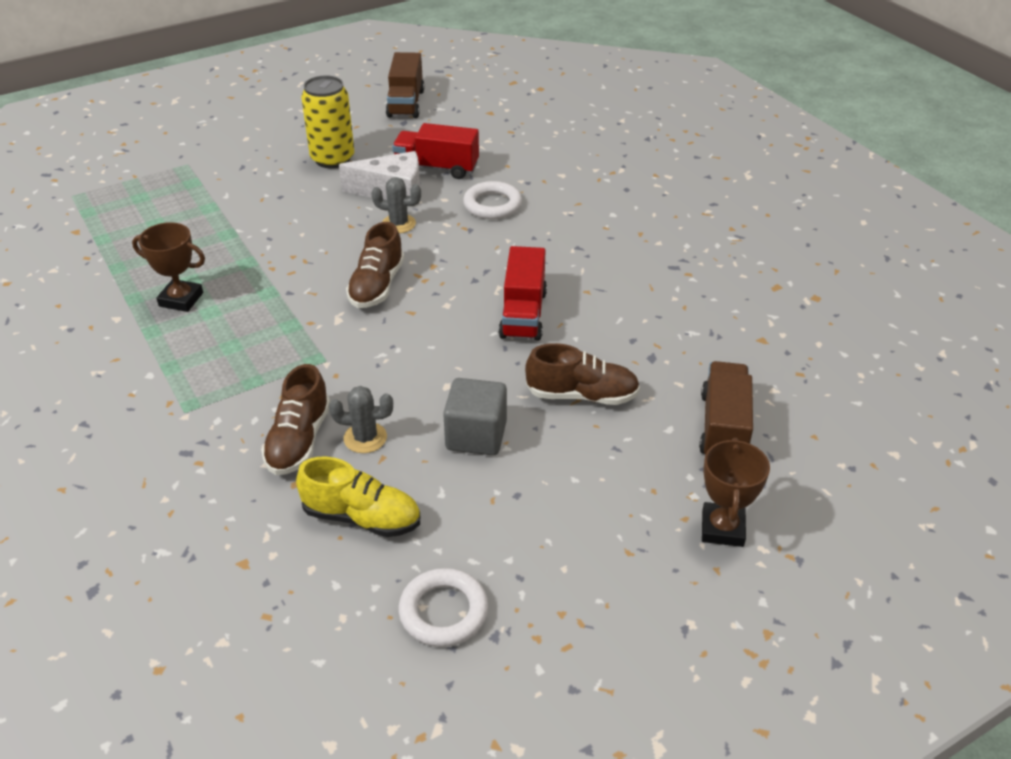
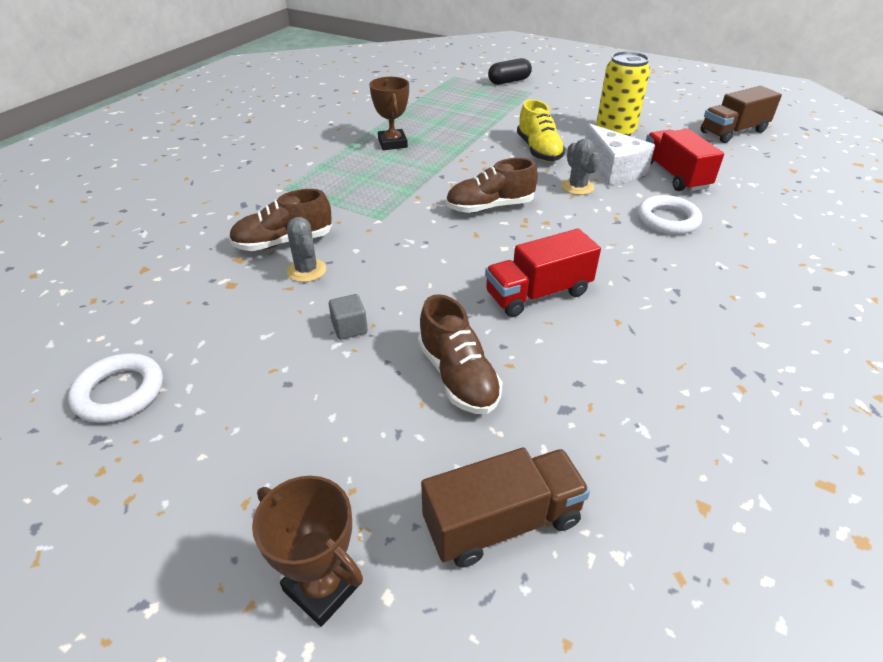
camera: 60 degrees right, 0 degrees up
(142, 166) = (509, 81): none -> black capsule
(362, 517) = (214, 304): yellow shoe -> yellow shoe (539, 150)
(476, 436) = (349, 328): grey cube -> grey cube, size x0.56
(722, 528) = (322, 586): brown trophy -> brown trophy turned 60 degrees clockwise

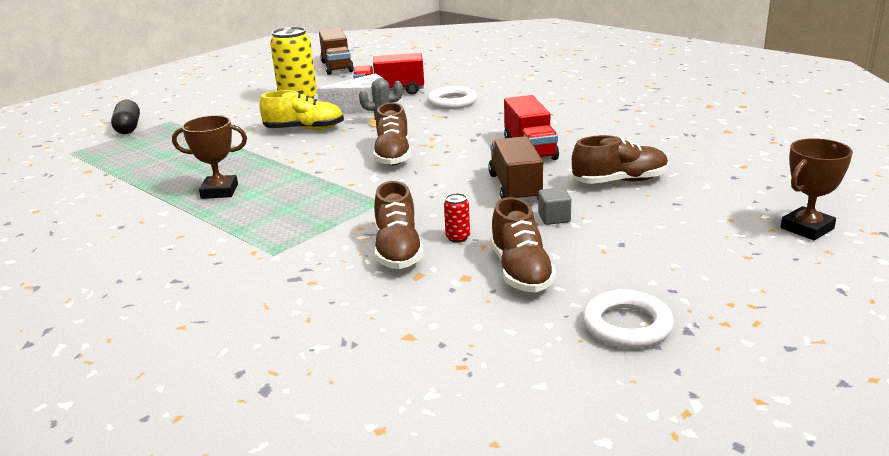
camera: 75 degrees left, 15 degrees down
(235, 315) = (521, 271): none -> brown shoe
(306, 270) = (458, 237): grey cactus -> red can
(502, 522) = (747, 177): brown truck -> brown truck (515, 188)

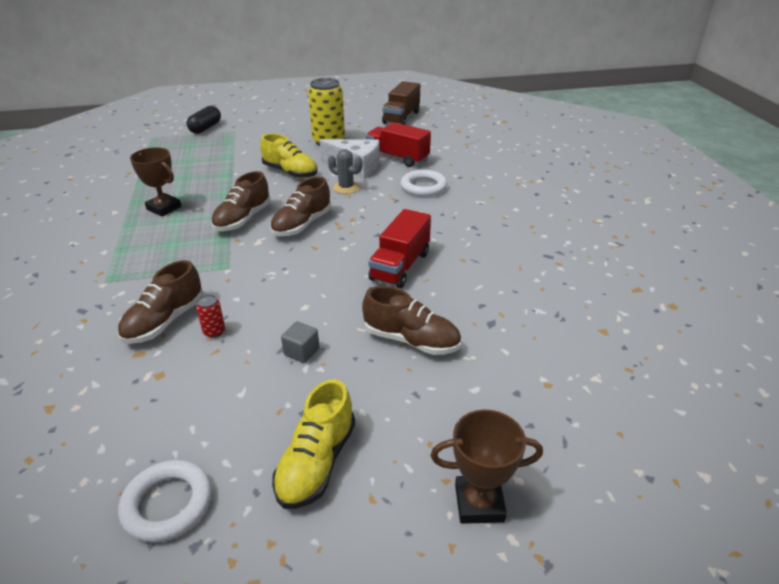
camera: 35 degrees right, 10 degrees up
(515, 188) = (326, 303): brown truck -> none
(521, 271) = (196, 393): brown shoe -> brown shoe (243, 219)
(682, 259) = (316, 462): none -> yellow shoe

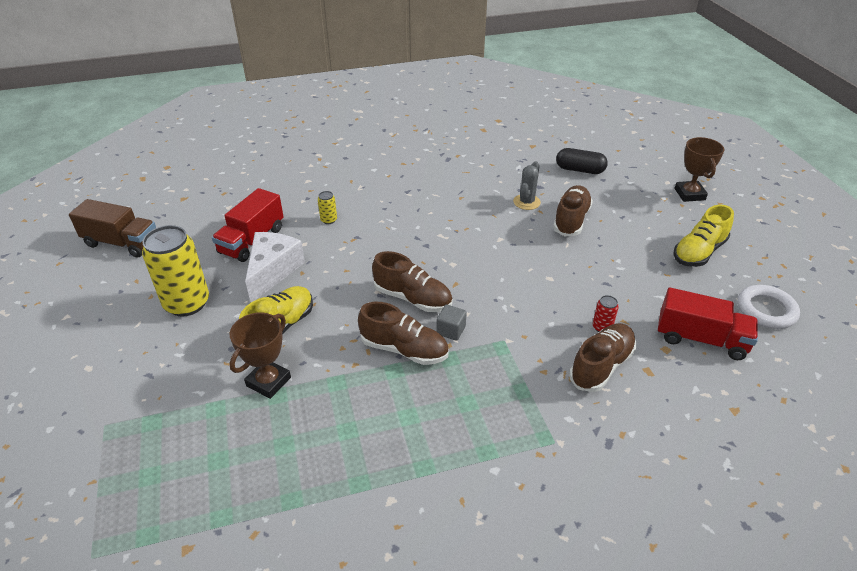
camera: 95 degrees left, 5 degrees up
(164, 208) = (378, 439): brown trophy -> brown trophy (268, 381)
(165, 321) = (601, 366): brown shoe -> brown shoe turned 75 degrees counterclockwise
(205, 128) = (75, 472): black capsule -> black capsule (580, 170)
(301, 352) = (605, 272): grey cube -> grey cube (451, 330)
(316, 462) = (698, 252): yellow shoe -> yellow shoe turned 120 degrees clockwise
(346, 188) = (327, 274): grey cactus -> grey cactus (526, 202)
(400, 266) = (477, 229): red truck -> red truck (701, 339)
(423, 187) = (329, 220): white ring -> yellow can

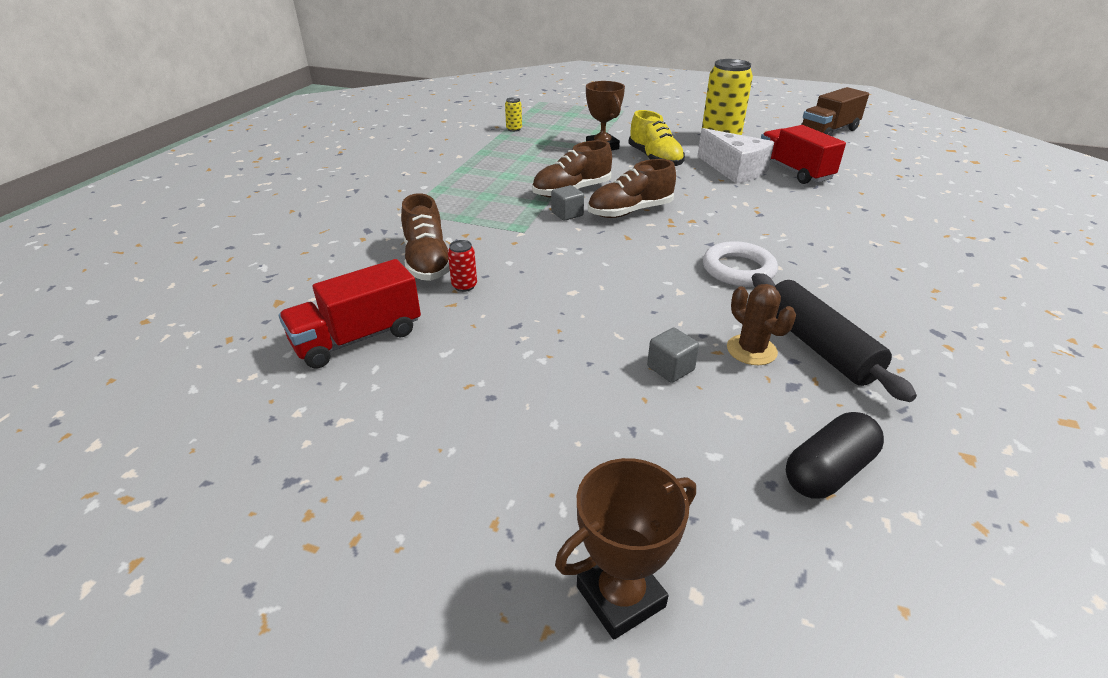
camera: 125 degrees right, 5 degrees down
(329, 220) = (806, 209): yellow can -> yellow can (514, 129)
(500, 186) = (817, 346): none -> black rolling pin
(526, 202) = (751, 350): grey cactus -> brown cactus
(571, 220) = (670, 368): brown shoe -> grey cube
(689, 194) = (620, 597): brown trophy -> brown trophy turned 60 degrees counterclockwise
(698, 252) = (465, 455): yellow shoe -> none
(766, 310) = (299, 429): white ring -> white ring (738, 269)

